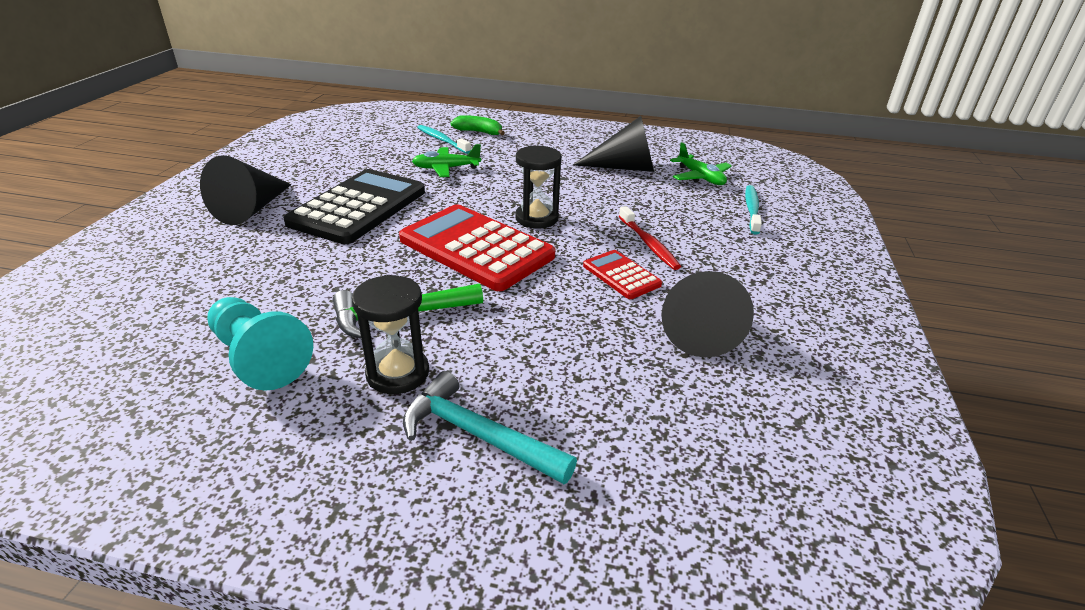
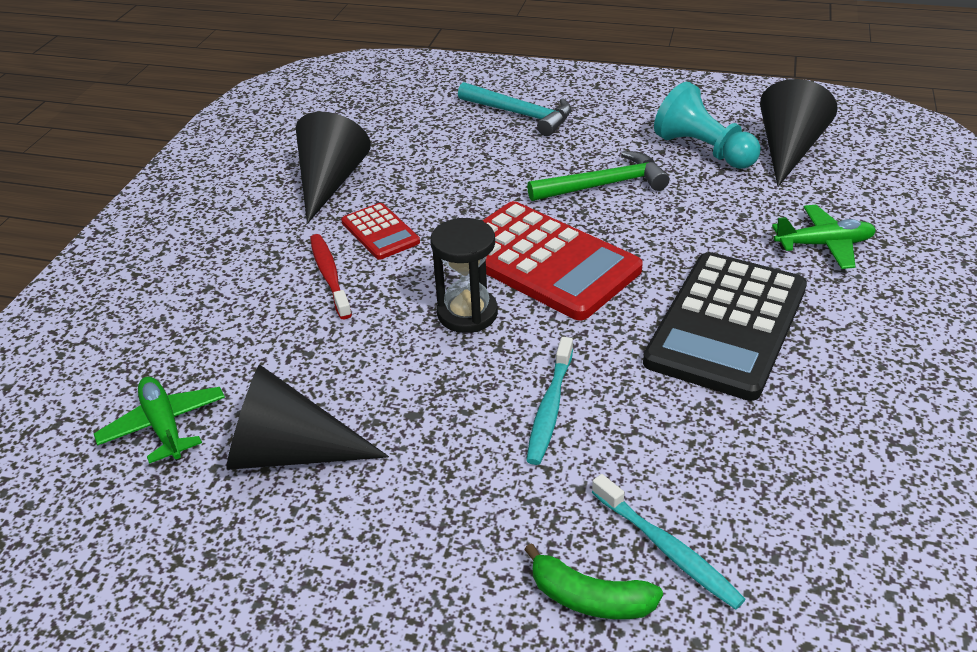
camera: 175 degrees left, 5 degrees up
(252, 209) = (875, 316): black cone -> black cone (788, 150)
(397, 373) = (588, 144): black hourglass -> none
(446, 168) = (627, 433): green plane -> green plane (824, 245)
(751, 210) = (143, 344): turquoise toothbrush -> turquoise toothbrush (550, 408)

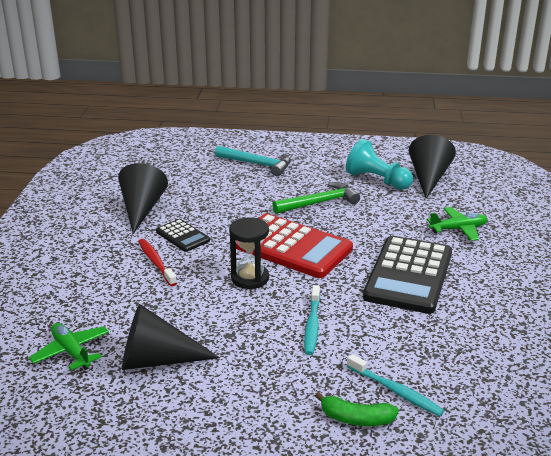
camera: 10 degrees left, 10 degrees down
(380, 232) = (182, 236): red calculator -> black calculator

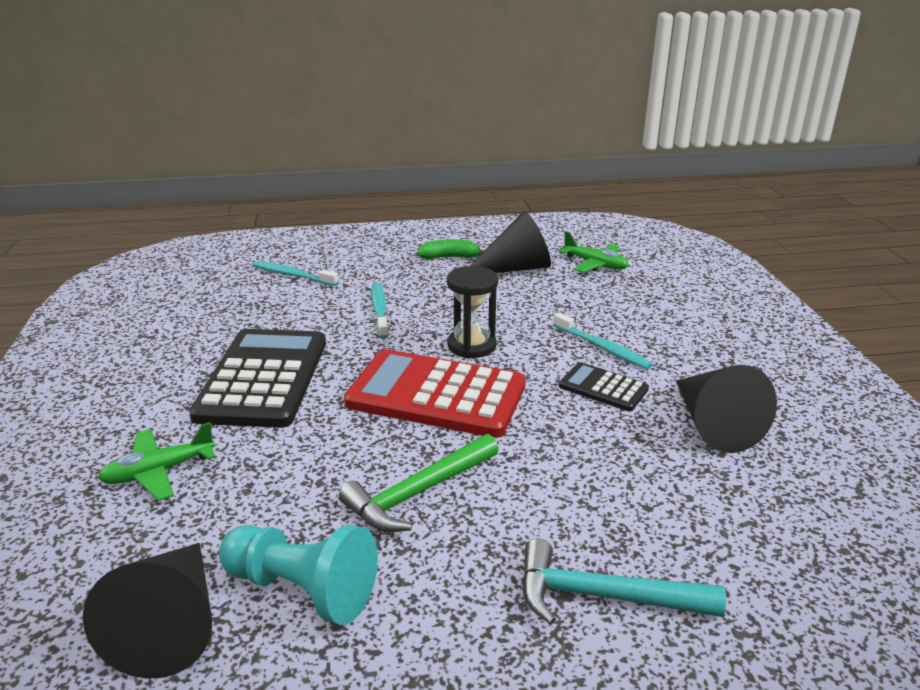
camera: 165 degrees right, 0 degrees up
(156, 262) = (602, 347): red toothbrush -> turquoise toothbrush
(356, 419) = (327, 257): green banana -> green banana (450, 257)

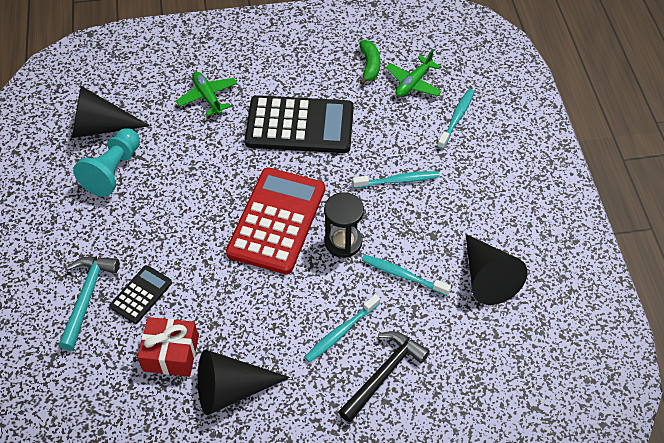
camera: 90 degrees right, 25 degrees up
(418, 493) = (177, 214): green hammer -> none
(450, 257) = (506, 226): green banana -> green banana (369, 66)
(517, 310) = (403, 275): none -> turquoise toothbrush
(595, 264) = (504, 348): green plane -> green plane (413, 83)
(603, 388) = (282, 324): black calculator -> black calculator (141, 294)
(647, 323) = (383, 374): none -> black hammer
(680, 482) = (171, 354): none -> red gift

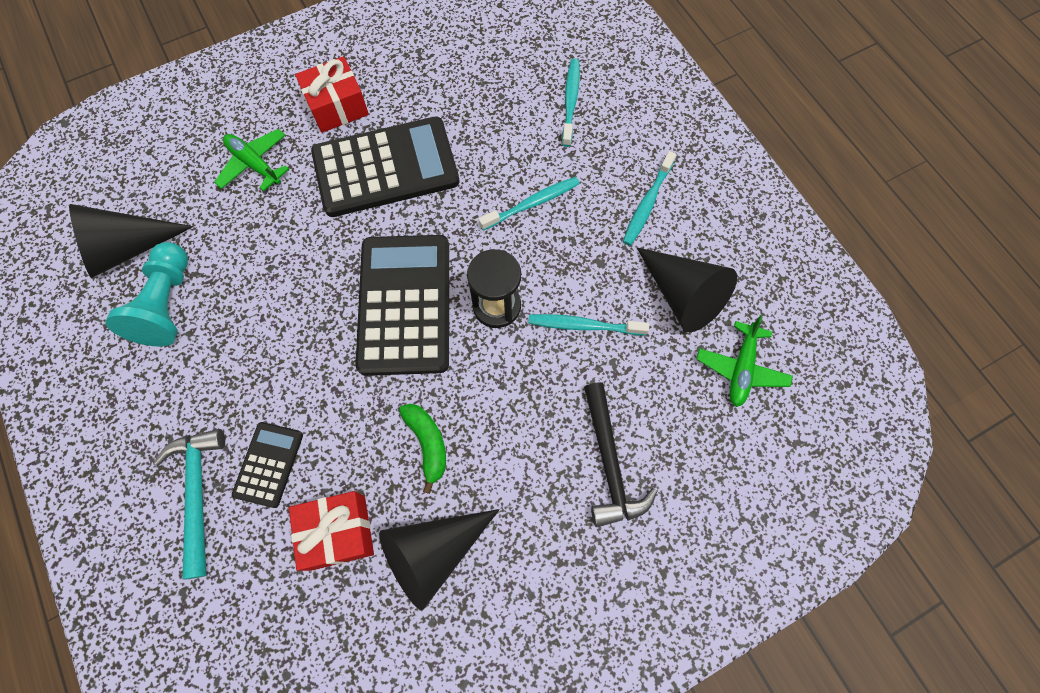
camera: 20 degrees left, 15 degrees up
(277, 221) = (405, 304): red calculator -> black calculator
(281, 74) = (337, 106): none -> red gift
(341, 332) = (538, 426): turquoise toothbrush -> turquoise toothbrush (647, 203)
(369, 66) = (442, 63): green banana -> green banana (427, 444)
(383, 374) = (609, 463): black hammer -> black hammer turned 150 degrees clockwise
(413, 83) = (502, 70): green plane -> green plane (741, 368)

